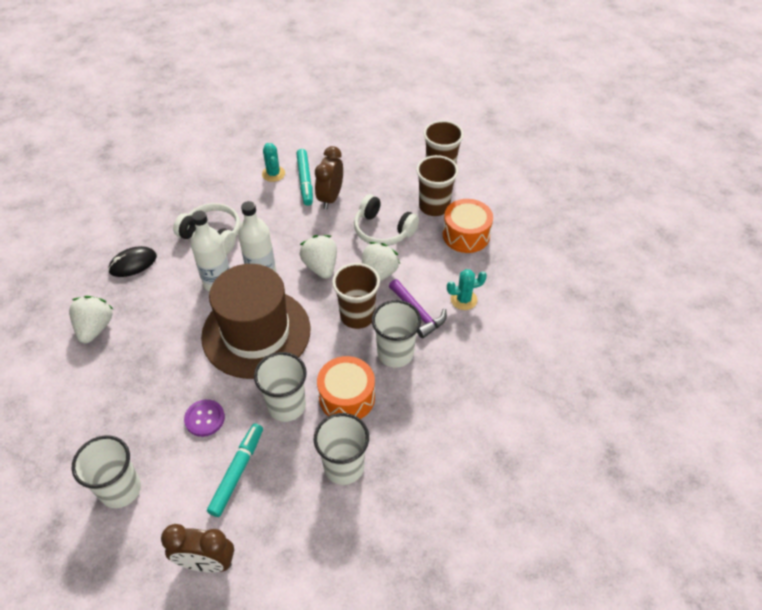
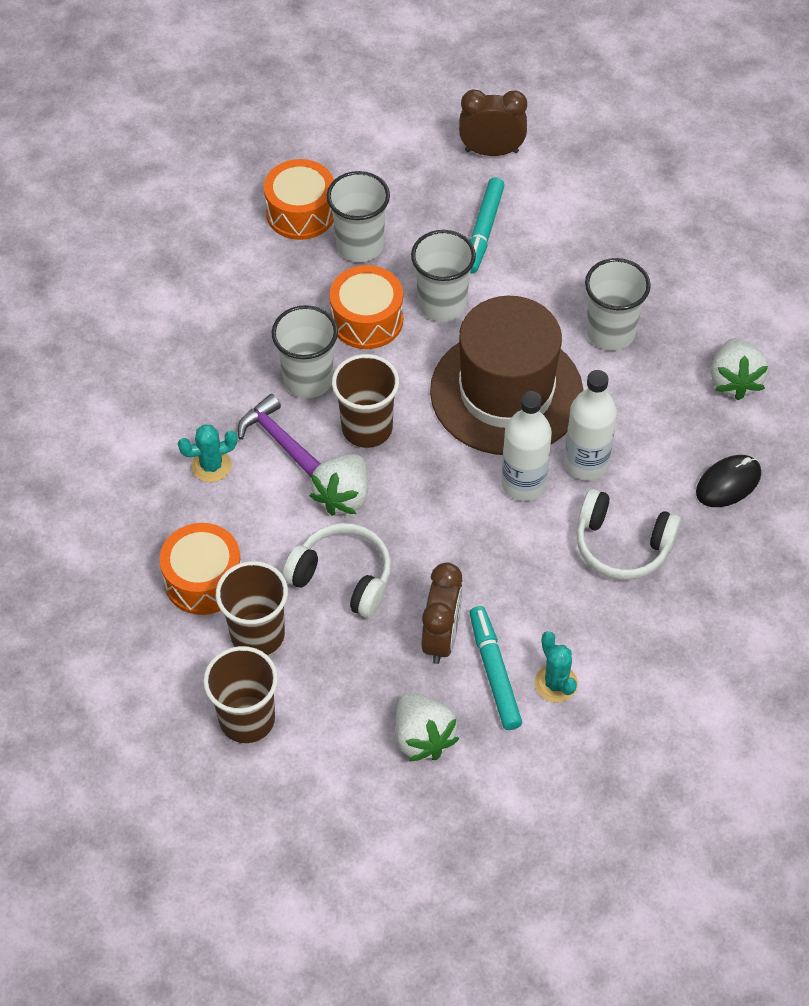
camera: 175 degrees right, 5 degrees up
(120, 489) = (611, 205): white cup -> white cup (610, 332)
(204, 418) = (541, 282): purple button -> none
(321, 267) = (434, 502): white strawberry -> white strawberry (422, 737)
(391, 506) = (301, 212): none -> orange drum

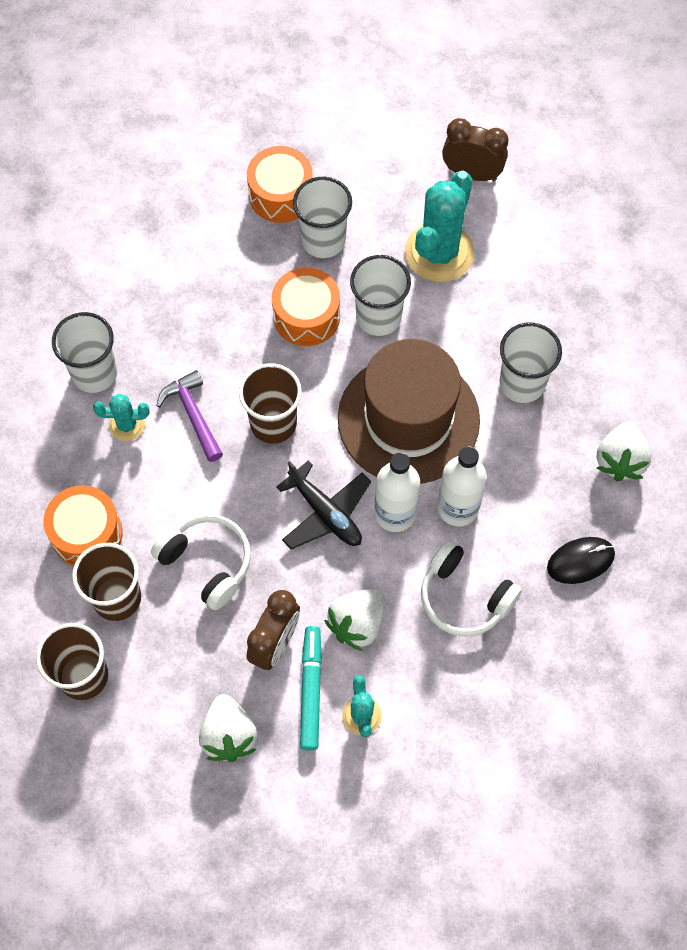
camera: 15 degrees right, 10 degrees up
(308, 380) = (236, 362): white cup -> white cup (94, 373)
(343, 496) = (232, 484): white strawberry -> white strawberry (357, 623)
(451, 500) = (325, 513): none -> black plane
(483, 231) = (439, 252): turquoise marker -> turquoise cactus

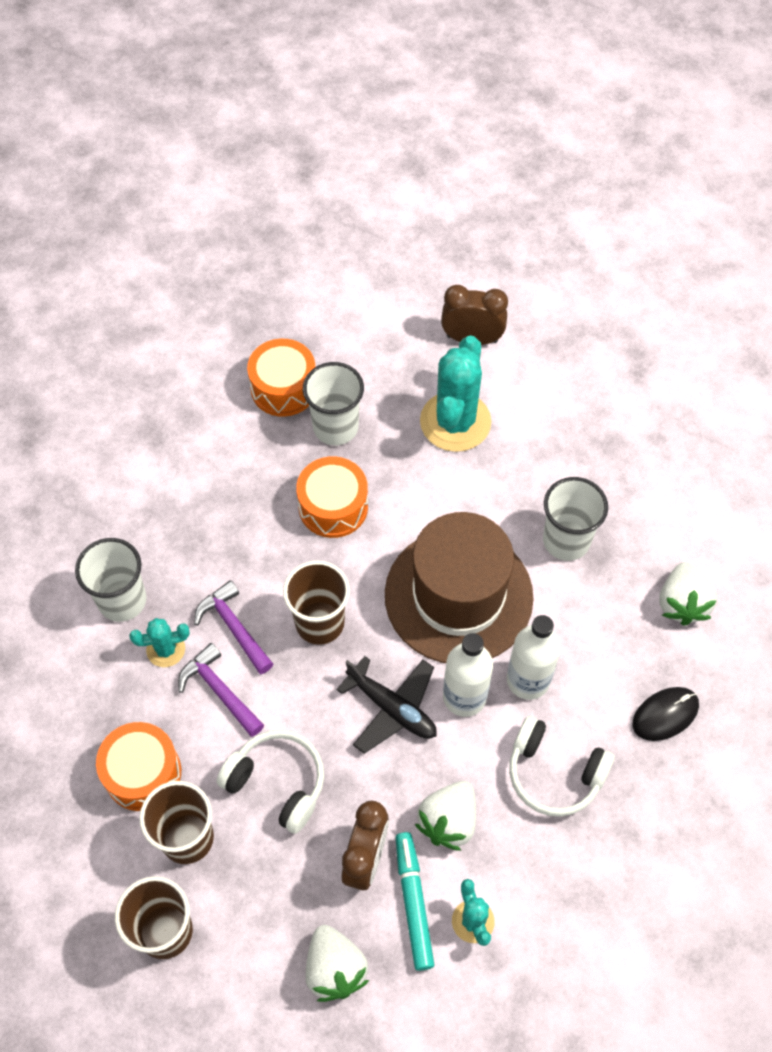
camera: 10 degrees left, 5 degrees down
(169, 471) = (219, 691): none -> purple hammer
(378, 317) = (407, 496): white cup -> none

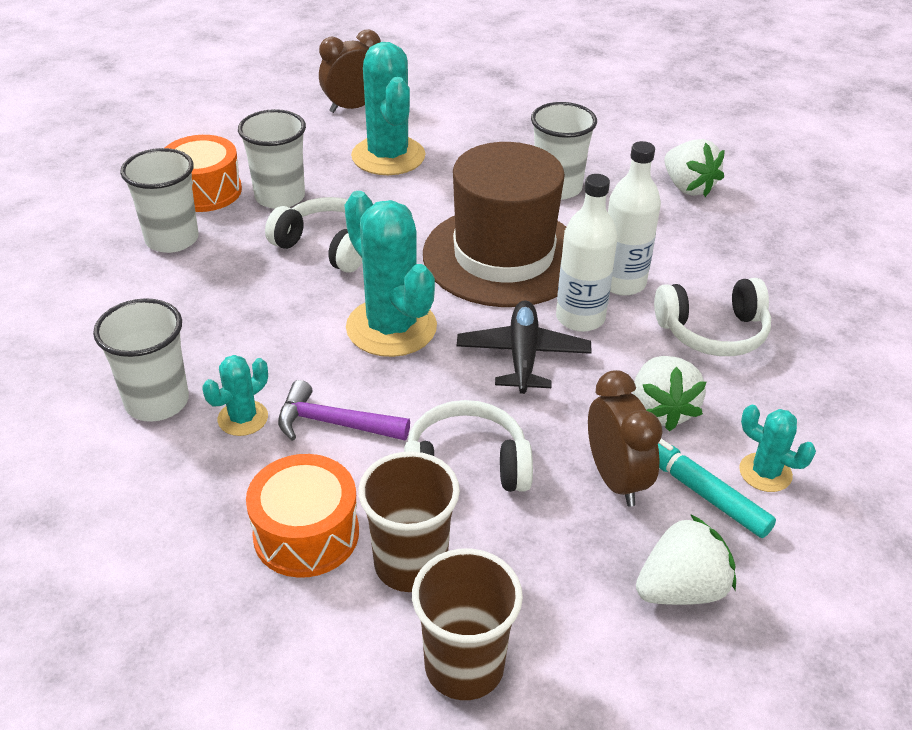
camera: 35 degrees left, 20 degrees down
(227, 434) = (172, 239): none -> white cup
(234, 627) = (305, 368): purple hammer -> none
(319, 623) = (391, 327): brown cup -> turquoise cactus
(333, 506) = (327, 246): orange drum -> white headphones
(335, 969) = (681, 589): white strawberry -> white strawberry turned 60 degrees counterclockwise
(392, 708) = (523, 356): black plane -> black plane turned 90 degrees counterclockwise
(665, 715) = (754, 255): black mouse -> none

